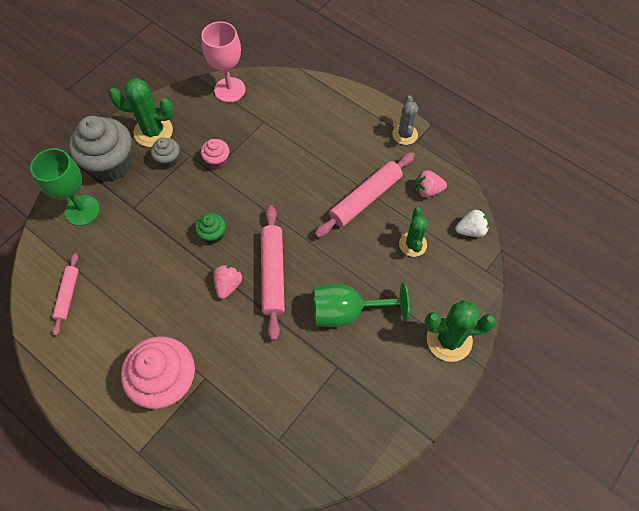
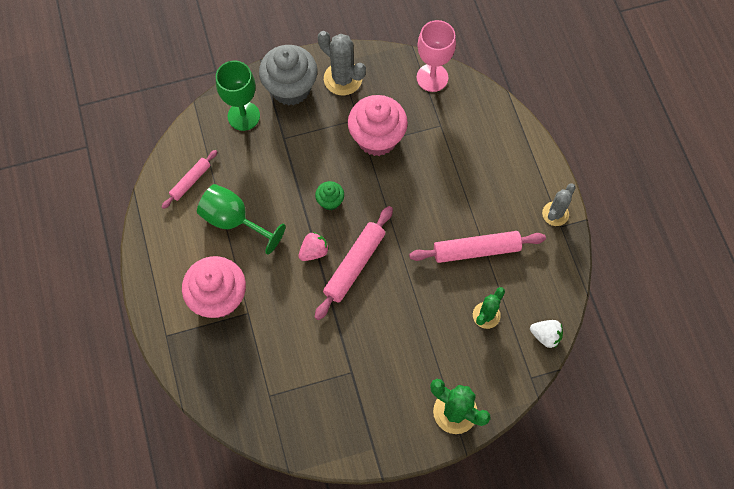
camera: 35 degrees right, 5 degrees up
(153, 131) = (343, 79): green cactus -> grey cactus
(168, 160) = (338, 113): grey cupcake -> none
(217, 161) = (377, 138): pink cupcake -> pink cupcake, size x2.07
(347, 311) = (390, 334): green goblet -> green goblet (234, 220)
(428, 190) = (536, 277): pink strawberry -> none

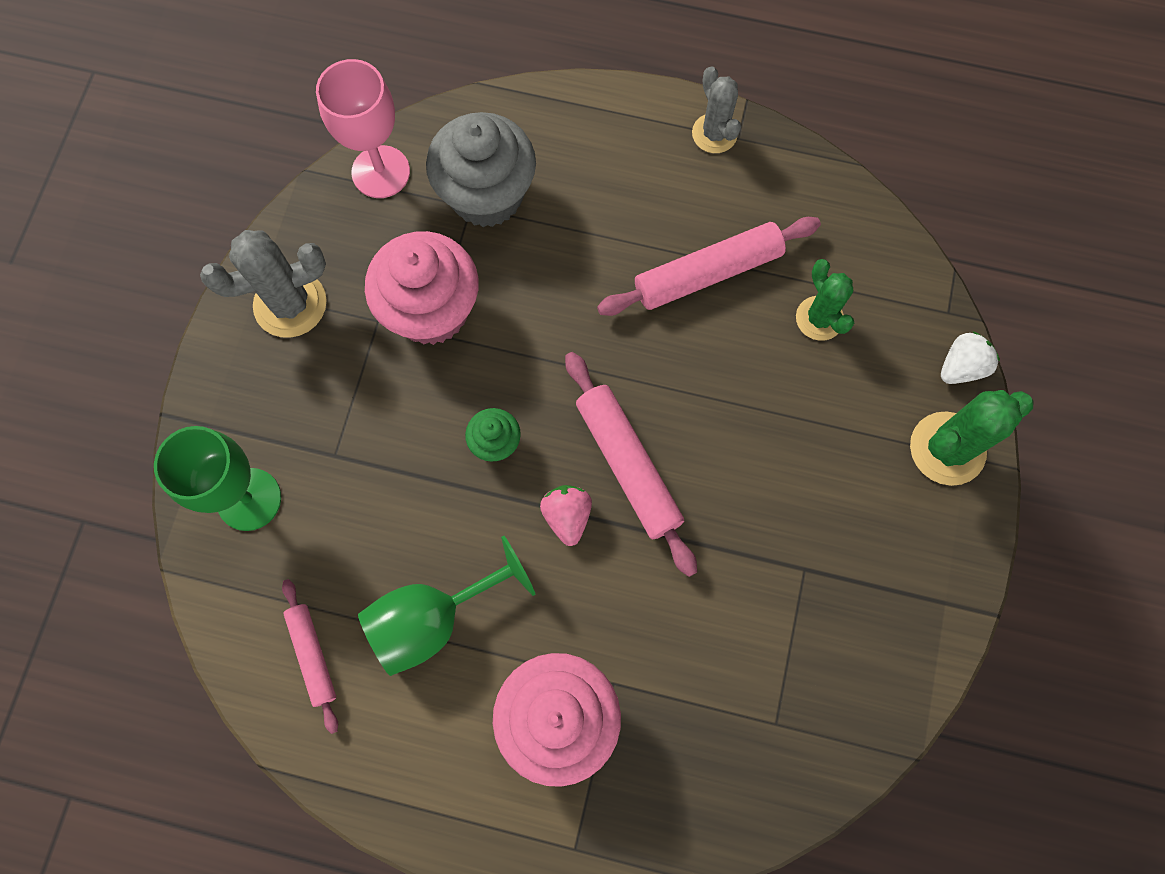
camera: 60 degrees left, 5 degrees up
(290, 88) = (251, 395): grey cupcake -> grey cupcake (486, 195)
(476, 250) = (707, 273): pink rolling pin -> pink rolling pin turned 45 degrees clockwise
(545, 335) = (895, 256): white strawberry -> white strawberry (961, 367)

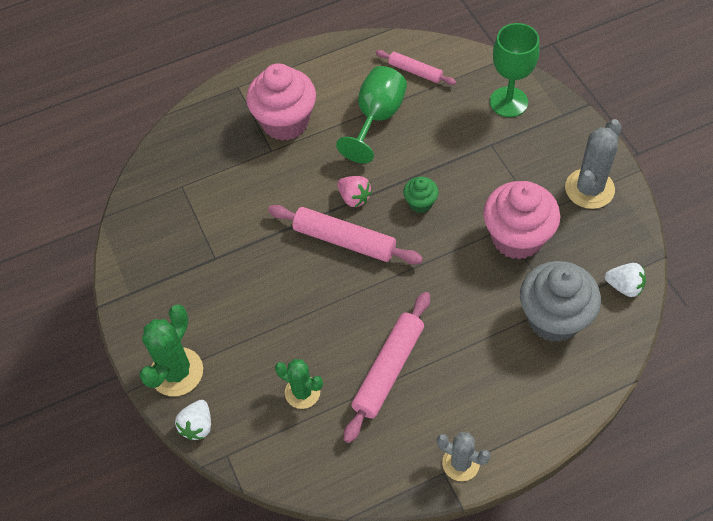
camera: 145 degrees right, 15 degrees down
(381, 172) = (624, 286): pink goblet -> white strawberry

